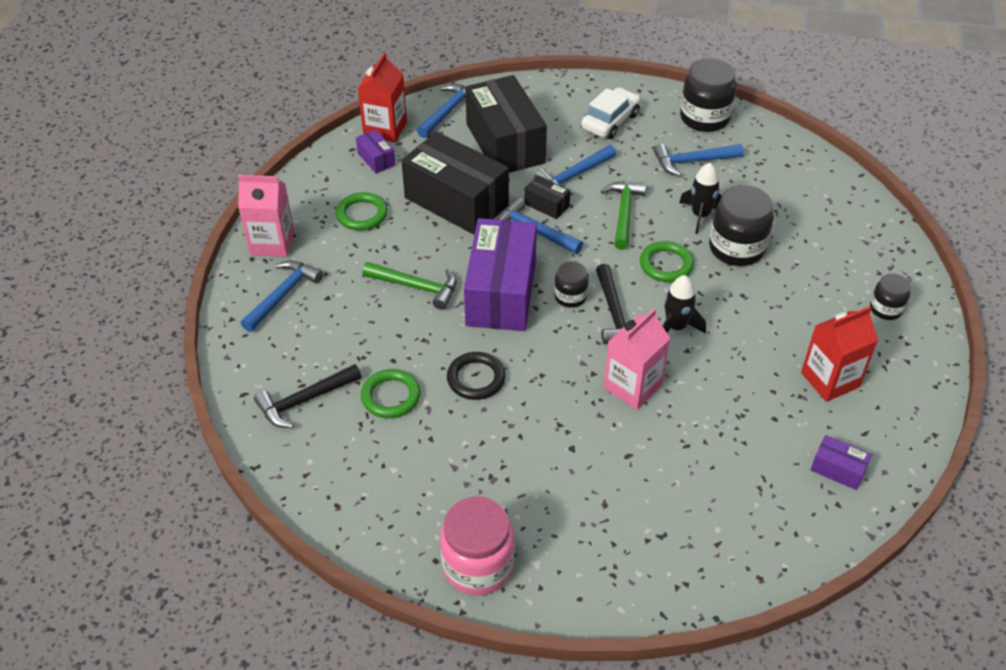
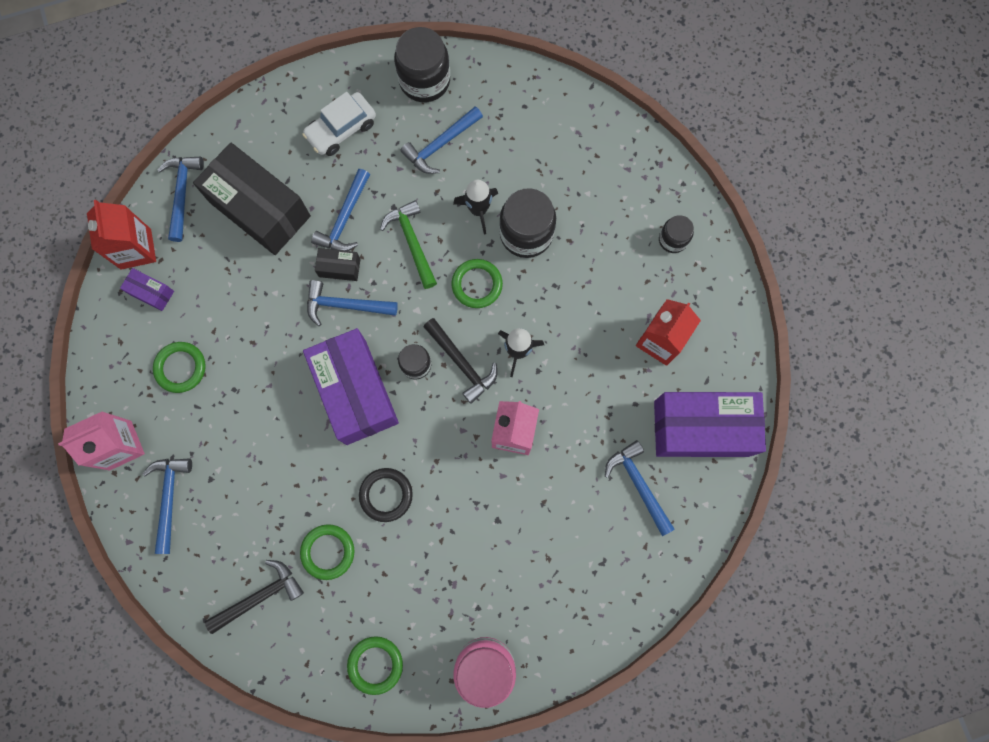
camera: 30 degrees left, 30 degrees up
(304, 401) = (260, 596): black hammer -> black hammer turned 150 degrees counterclockwise
(370, 507) = (375, 664): none -> green ring
(416, 287) = (280, 425): green hammer -> none
(456, 201) = (257, 306): black box -> none
(610, 121) = (341, 129): white car -> white car turned 135 degrees counterclockwise
(740, 486) = (638, 484): none -> blue hammer
(838, 470) = (701, 428): purple box -> purple box, size x2.32

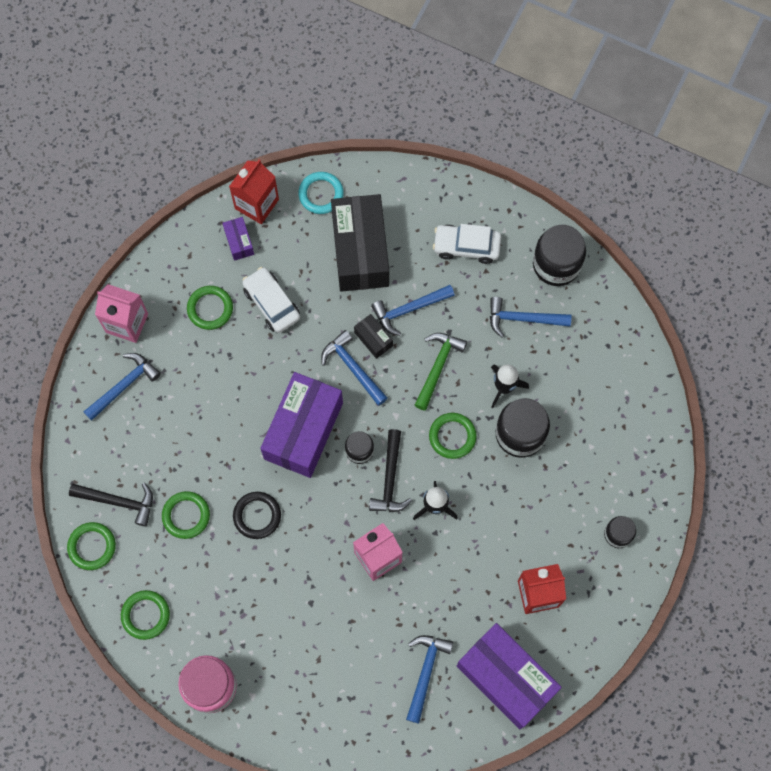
camera: 45 degrees right, 5 degrees down
(182, 193) = (321, 194): blue hammer -> turquoise ring
(228, 316) = (271, 303): none -> white car
(274, 655) = (92, 546): none -> green ring

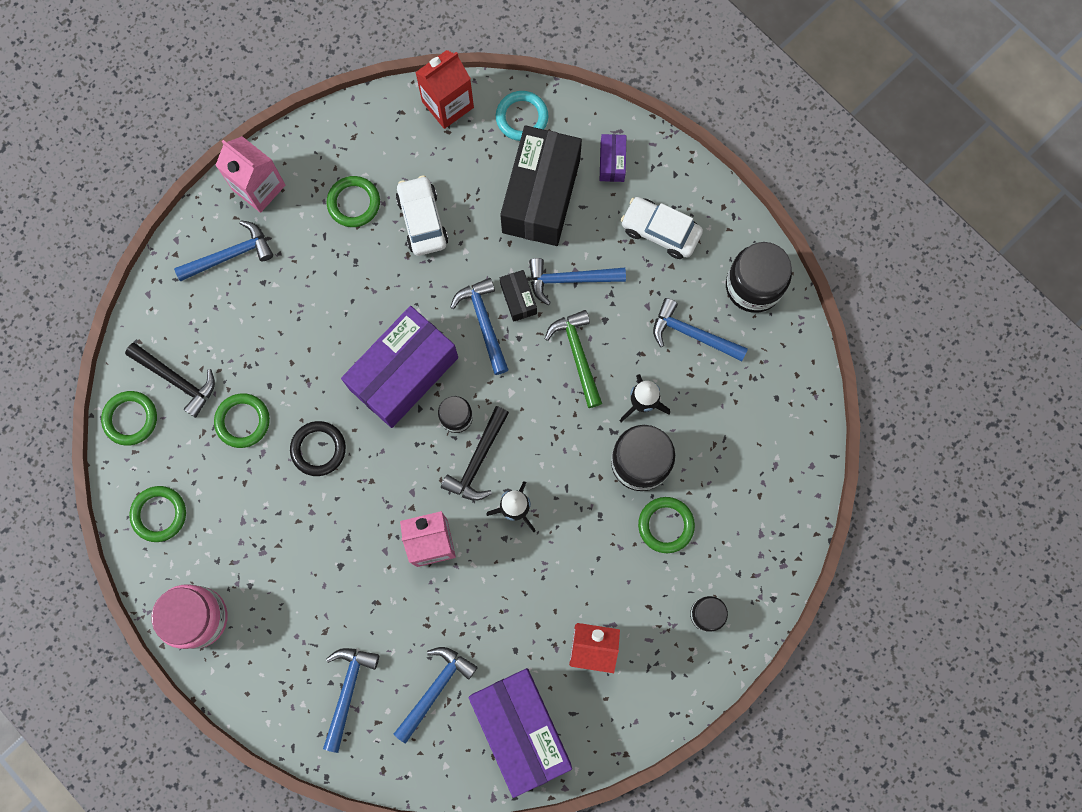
camera: 20 degrees right, 5 degrees up
(239, 242) = (412, 140): purple box -> purple box (612, 162)
(355, 700) = (348, 691): none -> blue hammer
(438, 367) = (577, 354): green hammer -> green hammer turned 60 degrees counterclockwise
(452, 436) = (564, 438): green ring -> green ring (666, 525)

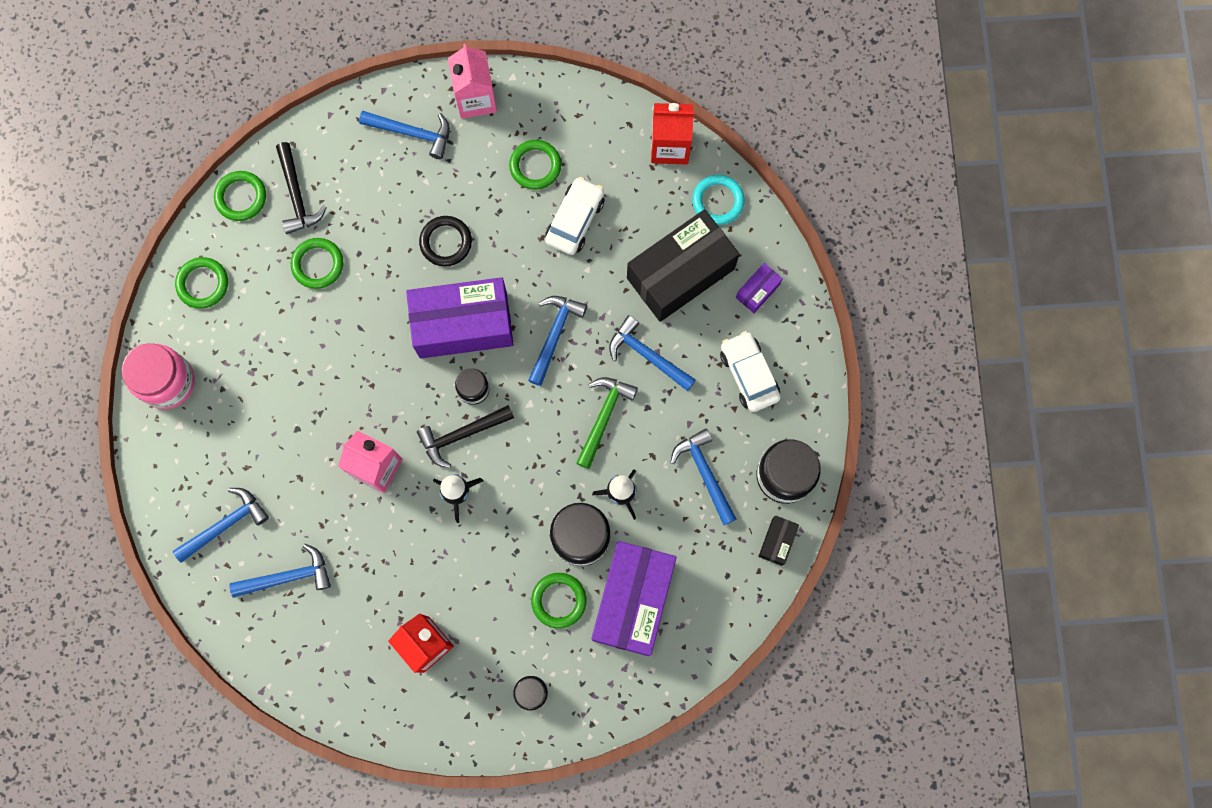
camera: 40 degrees right, 0 degrees up
(318, 449) = (354, 330): black ring -> black ring (446, 242)
(518, 299) = (596, 338): black box -> black box (777, 541)
(520, 729) = (323, 658): purple box -> purple box (633, 600)

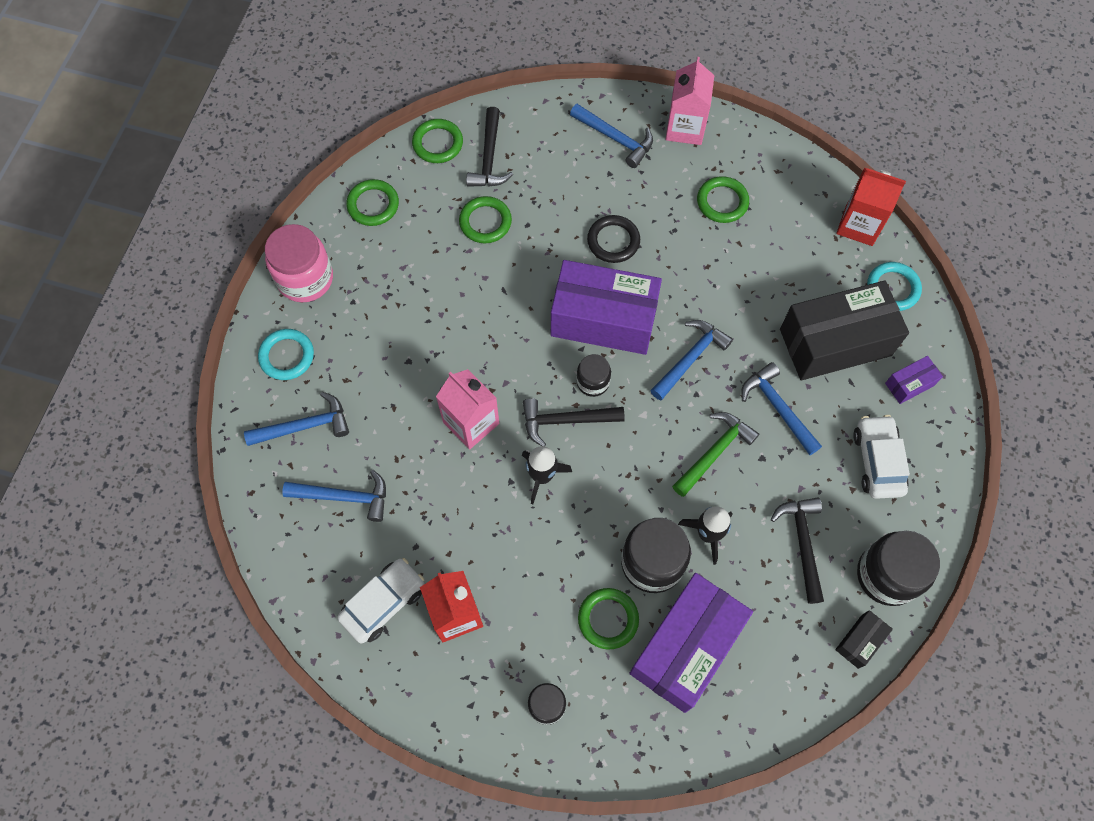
camera: 20 degrees right, 10 degrees down
(181, 464) = (287, 356): none -> turquoise ring
(575, 220) = (745, 261): white car -> white car (383, 603)
(704, 473) = (802, 543): blue hammer -> black hammer

